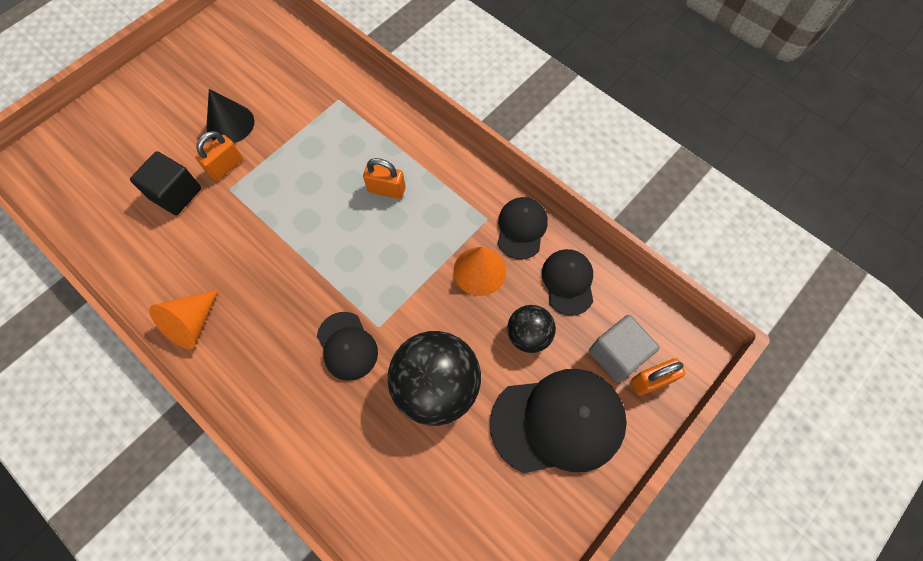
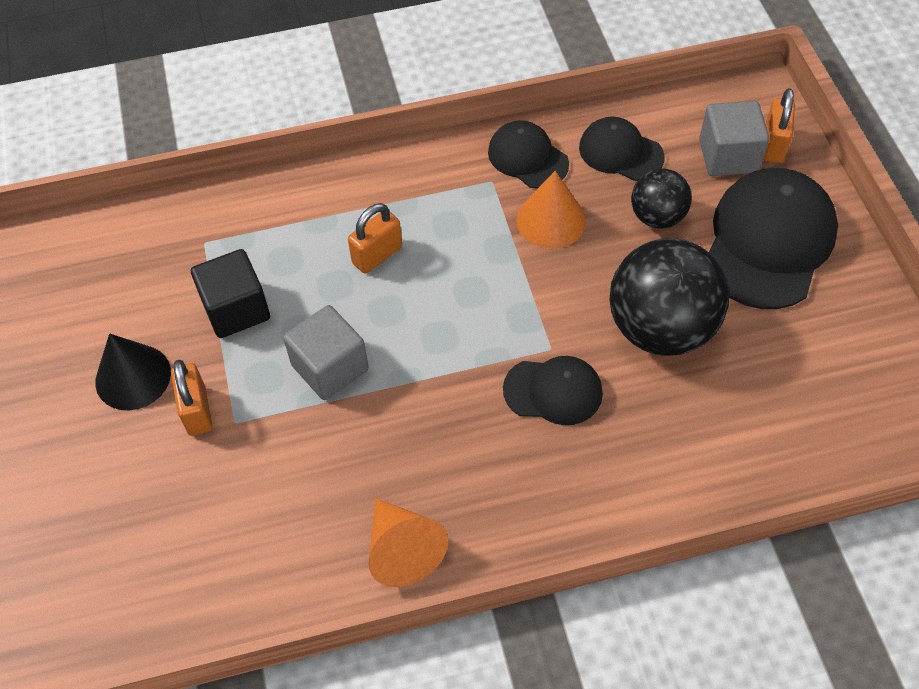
camera: 55 degrees left, 10 degrees down
(176, 193) = (188, 489): black cube -> black cube (236, 309)
(292, 213) = (330, 367): none -> grey cube

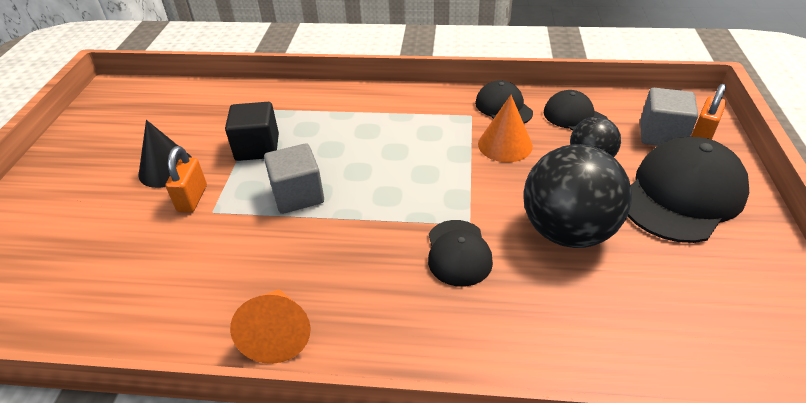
camera: 20 degrees right, 15 degrees down
(377, 255) = (369, 138): orange padlock -> none
(553, 391) = (458, 253): black cap -> black cap turned 60 degrees clockwise

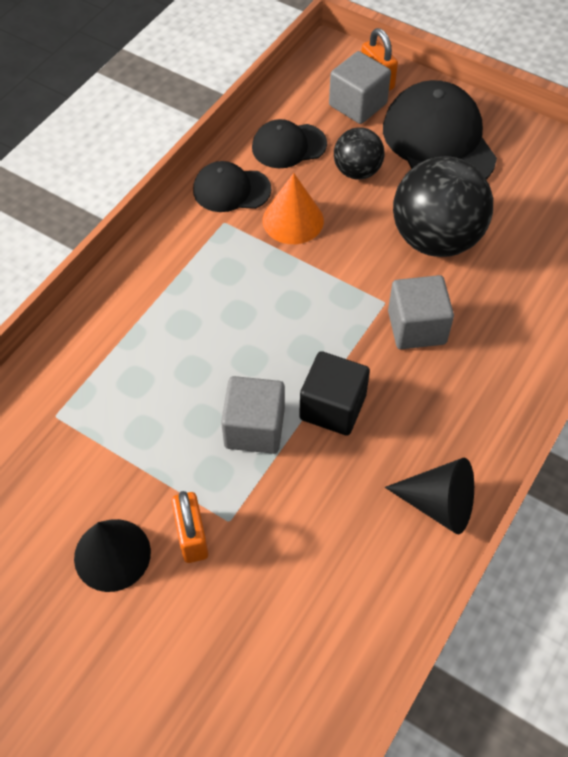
camera: 65 degrees left, 15 degrees up
(192, 198) = (192, 537): orange padlock -> orange padlock turned 45 degrees clockwise
(257, 147) = (138, 443): black cube -> black cube (332, 407)
(277, 334) = (439, 504): orange cone -> black cone
(458, 253) = (416, 327): black cap -> grey cube

